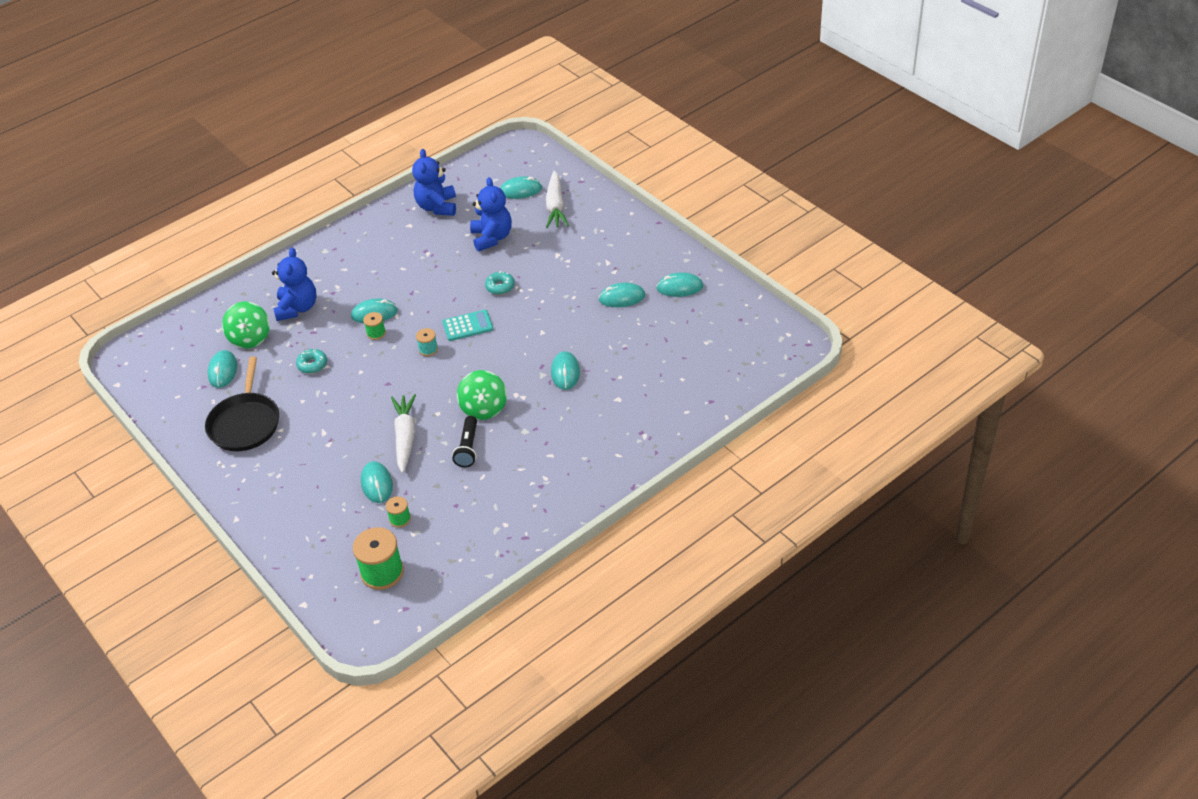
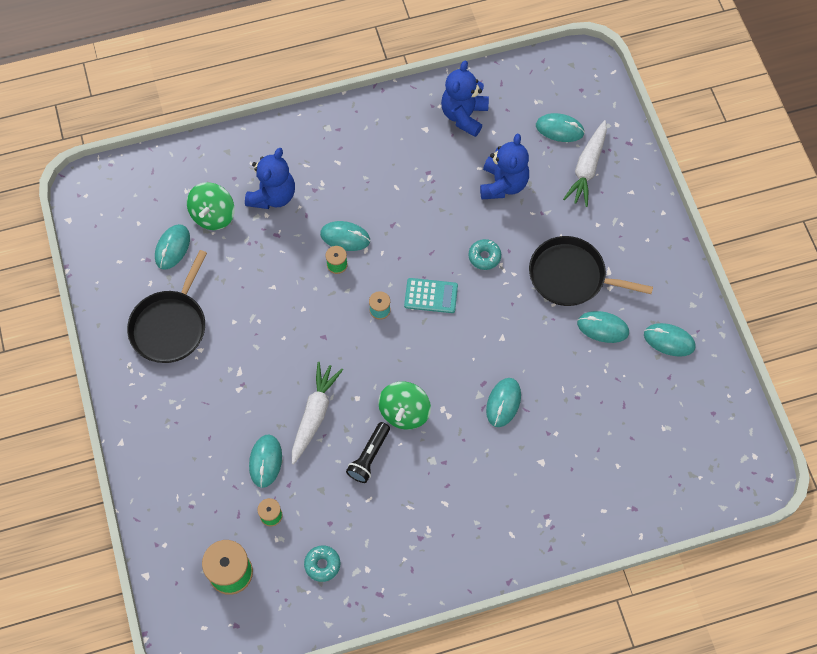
camera: 20 degrees right, 20 degrees up
(312, 365) = (260, 279): turquoise donut -> turquoise donut (322, 564)
(578, 275) = (571, 276): none -> black pan

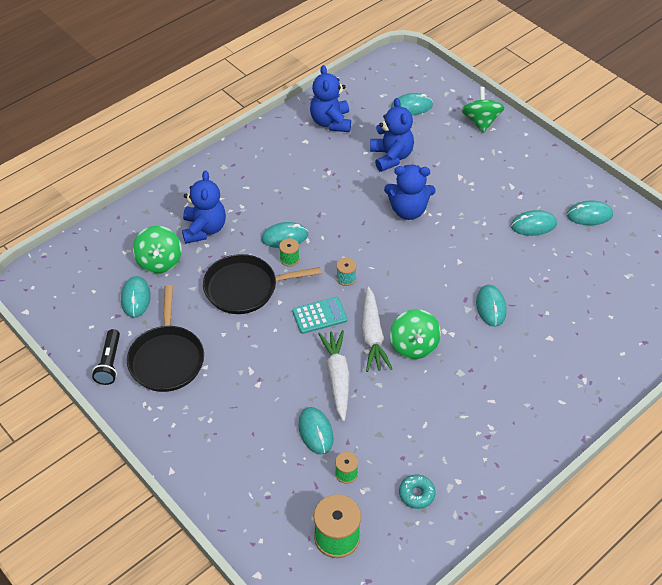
camera: 25 degrees left, 15 degrees down
(369, 456) = (404, 391): black flashlight -> black flashlight (109, 363)
(431, 296) = (382, 253): turquoise calculator -> turquoise calculator (319, 315)
(484, 257) = (408, 210): turquoise donut -> blue teddy bear
(571, 276) = (485, 199): black pan -> black pan (245, 288)
(587, 168) = (449, 125): white carrot -> white carrot (372, 335)
(623, 178) = (480, 121): none -> green spinning top

